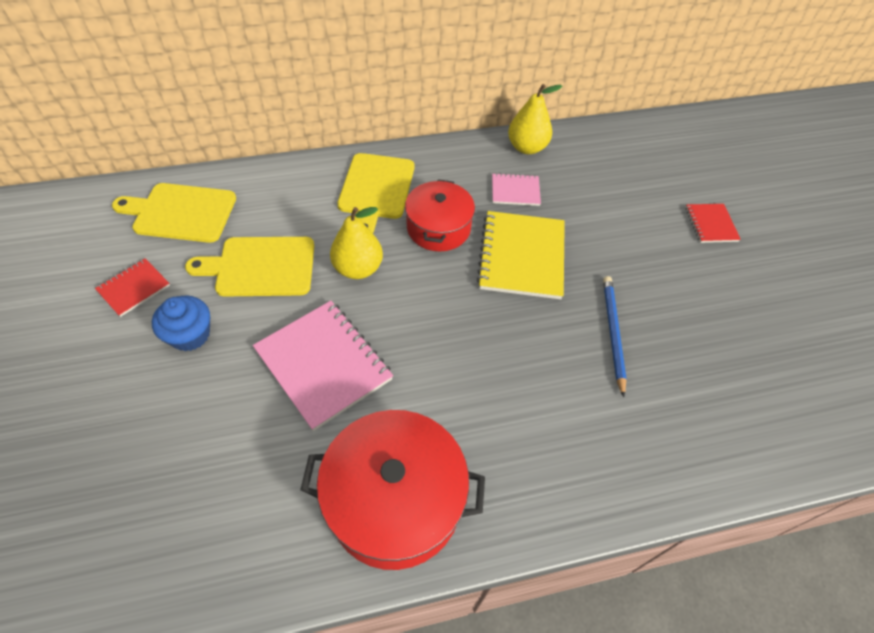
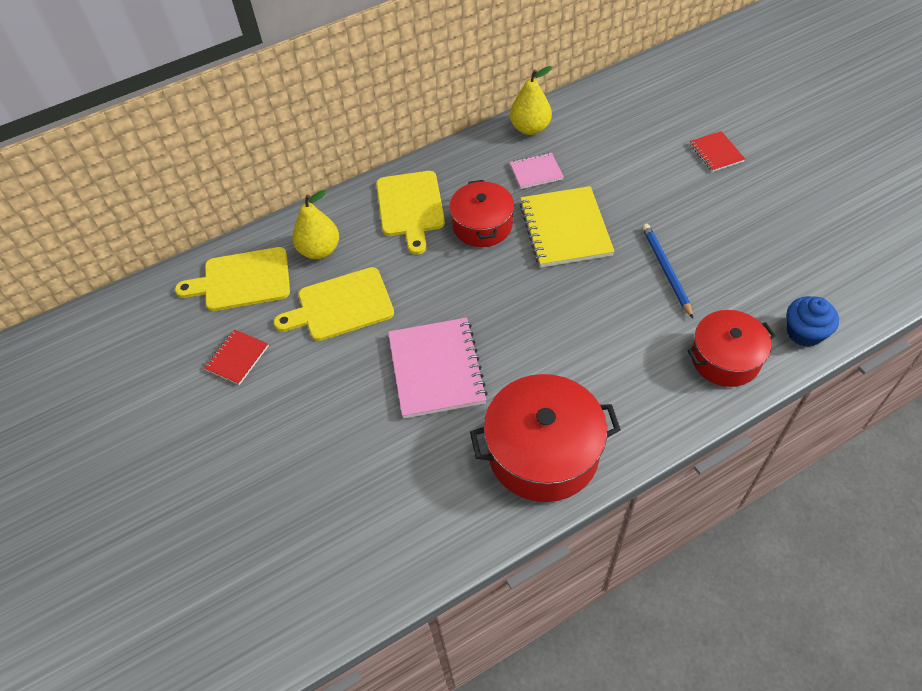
camera: 10 degrees left, 0 degrees up
(190, 335) = (309, 380): blue cupcake -> blue cupcake (804, 332)
(323, 364) = (436, 369): pink notebook -> pink notebook turned 45 degrees clockwise
(358, 268) = (427, 281): yellow pear -> yellow pear (319, 250)
(645, 456) = (725, 358): none -> red pot

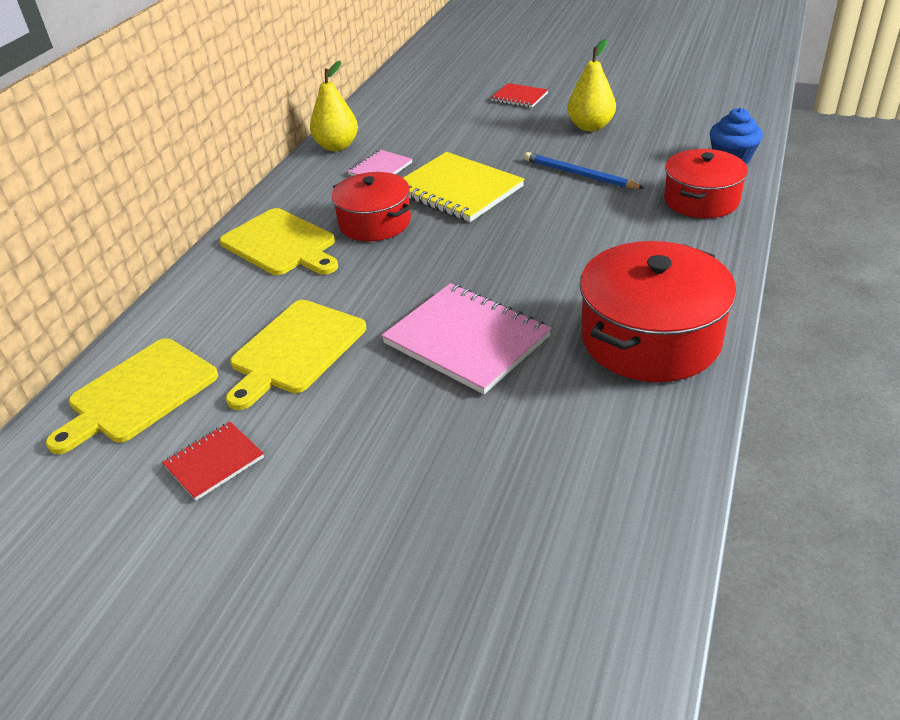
camera: 40 degrees left, 15 degrees down
(237, 358) = (214, 462): red notebook -> red notebook turned 60 degrees clockwise
(319, 250) = (213, 322): yellow pear -> yellow pear (590, 126)

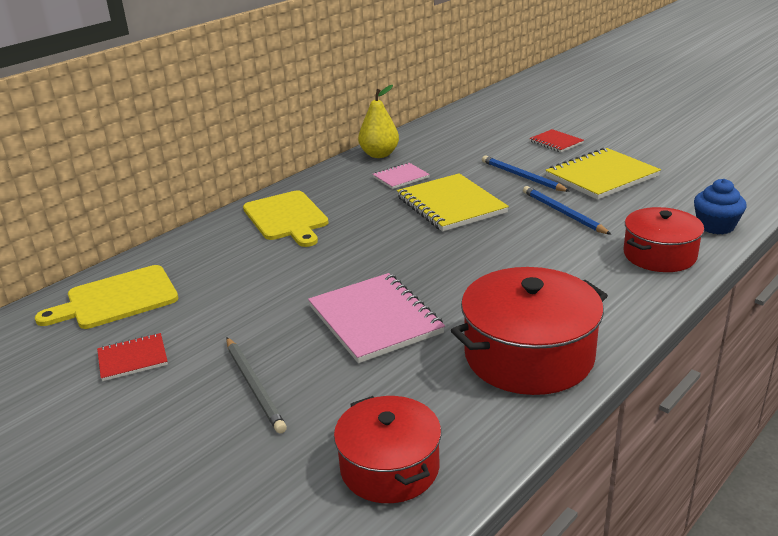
camera: 20 degrees right, 10 degrees down
(295, 350) = (243, 295): yellow cutting board -> none
(375, 222) = (367, 216): red pot -> red pot (390, 467)
(386, 453) = (254, 386): none -> grey pencil
(511, 142) = (522, 177): none -> blue pencil
(590, 126) = (602, 176): yellow pear -> yellow notebook

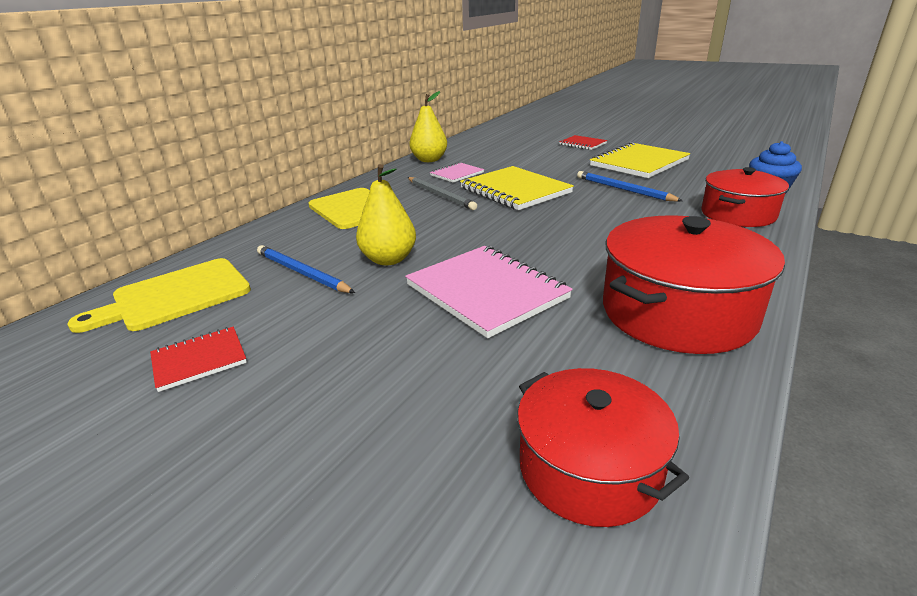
camera: 10 degrees left, 0 degrees up
(254, 386) = (366, 378): grey pencil -> grey pencil (440, 195)
(301, 278) = (389, 259): none -> yellow pear
(522, 177) = (568, 167): blue pencil -> blue pencil (302, 273)

